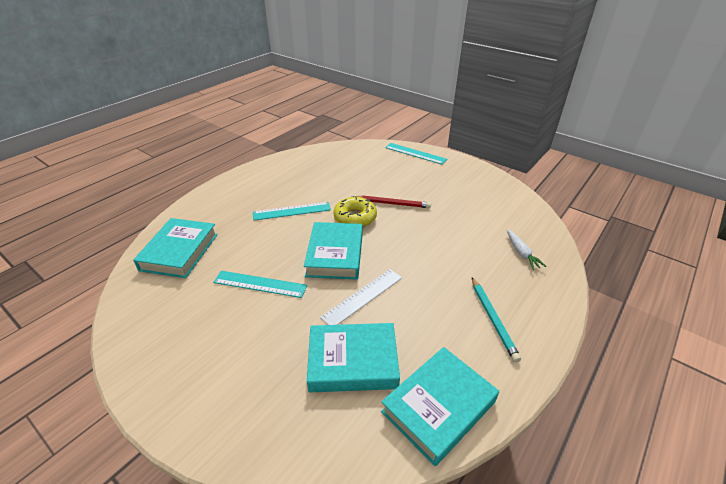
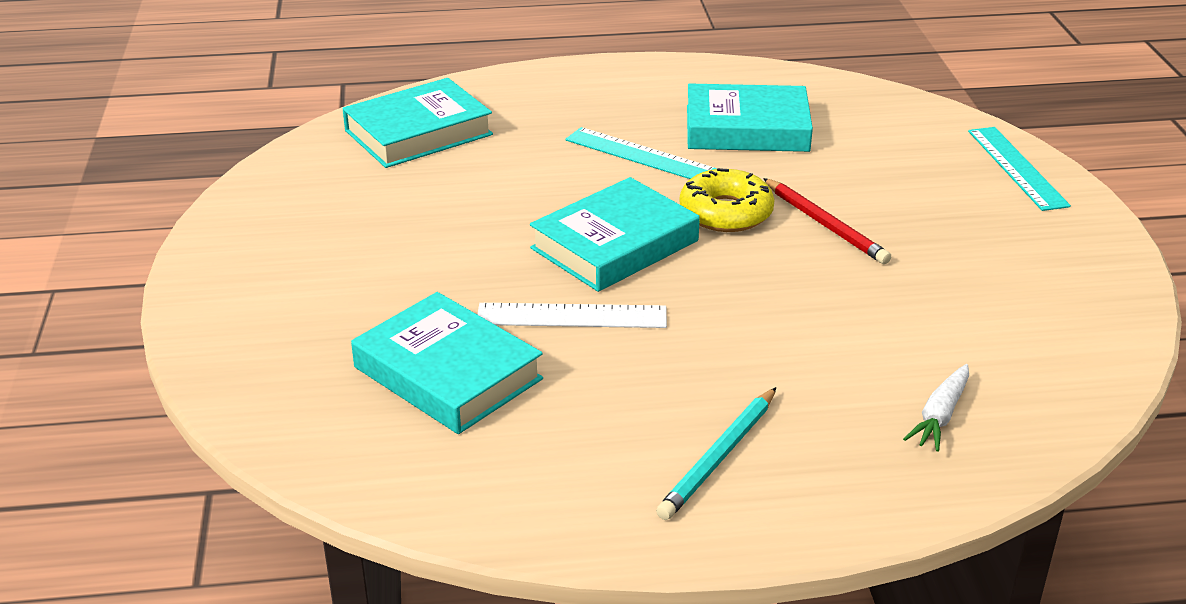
camera: 45 degrees right, 5 degrees down
(260, 284) = (462, 224): turquoise ruler -> none
(438, 407) = (477, 484): turquoise book -> turquoise book (747, 128)

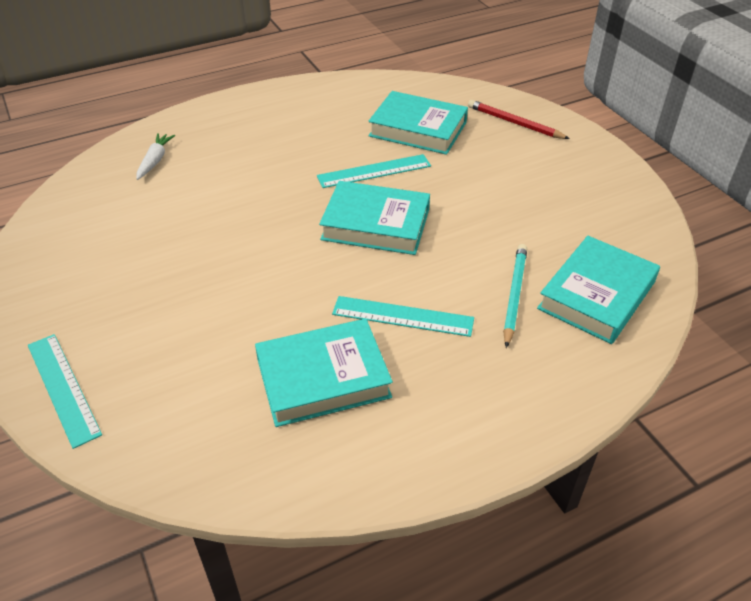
camera: 160 degrees right, 10 degrees up
(572, 316) = (374, 171): white ruler -> turquoise ruler
(615, 245) = (376, 224): turquoise book -> turquoise book turned 75 degrees clockwise
(719, 457) = (265, 121): turquoise pencil -> turquoise pencil (514, 295)
(726, 212) = (310, 271): yellow donut -> none
(825, 224) = (233, 277): red pencil -> red pencil (514, 123)

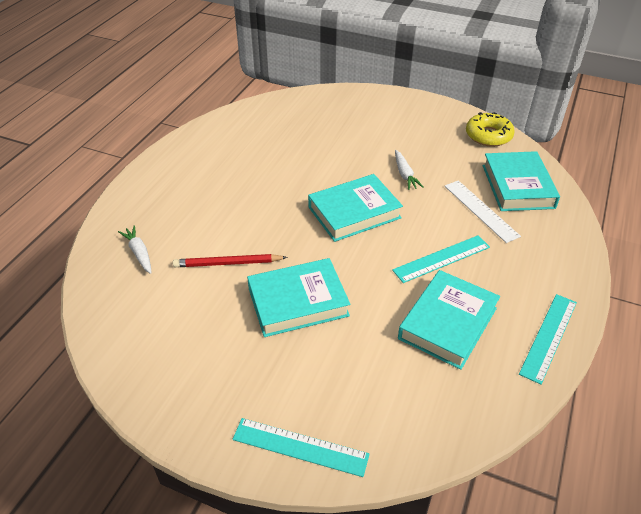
camera: 40 degrees left, 0 degrees up
(374, 171) = (308, 179): turquoise ruler -> turquoise ruler (549, 337)
(418, 129) = (299, 137): turquoise book -> turquoise book (298, 302)
(478, 216) = (405, 174): none -> white carrot
(514, 123) = (352, 106): red pencil -> red pencil (228, 263)
(514, 295) = (481, 210): turquoise pencil -> white ruler
(637, 225) = (488, 135): none -> yellow donut

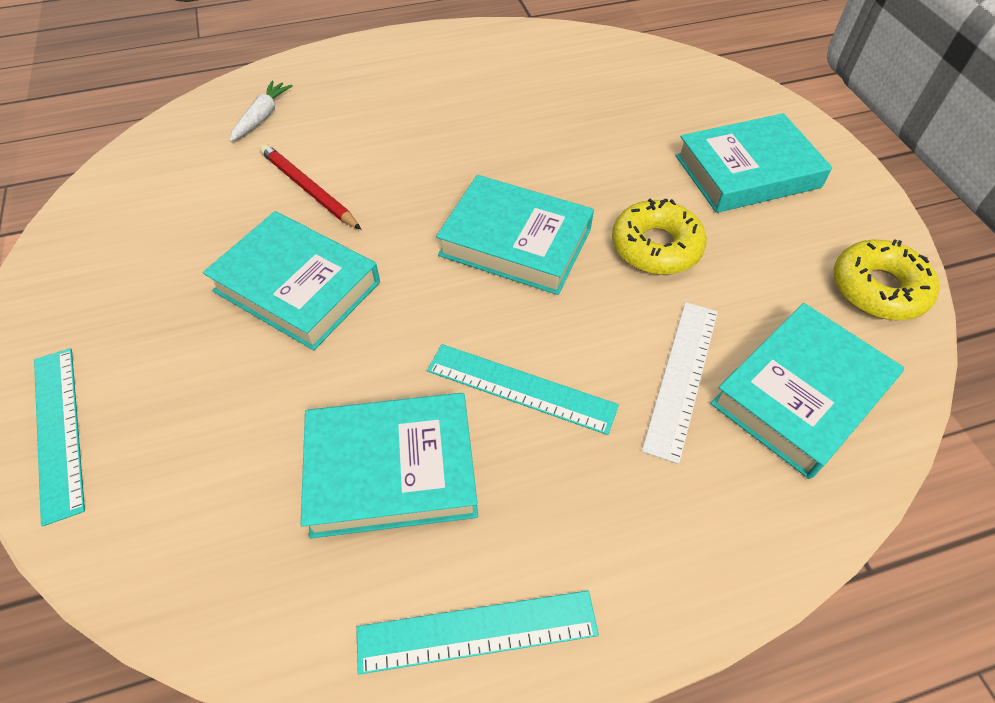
camera: 50 degrees right, 10 degrees up
(391, 124) = (747, 172): none -> turquoise book
(405, 174) = (656, 247): white carrot -> yellow donut

